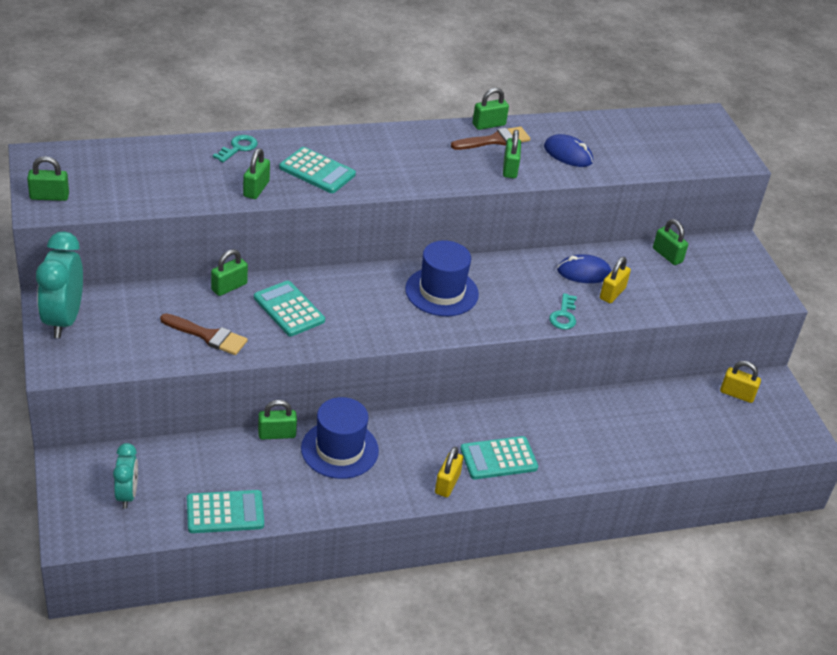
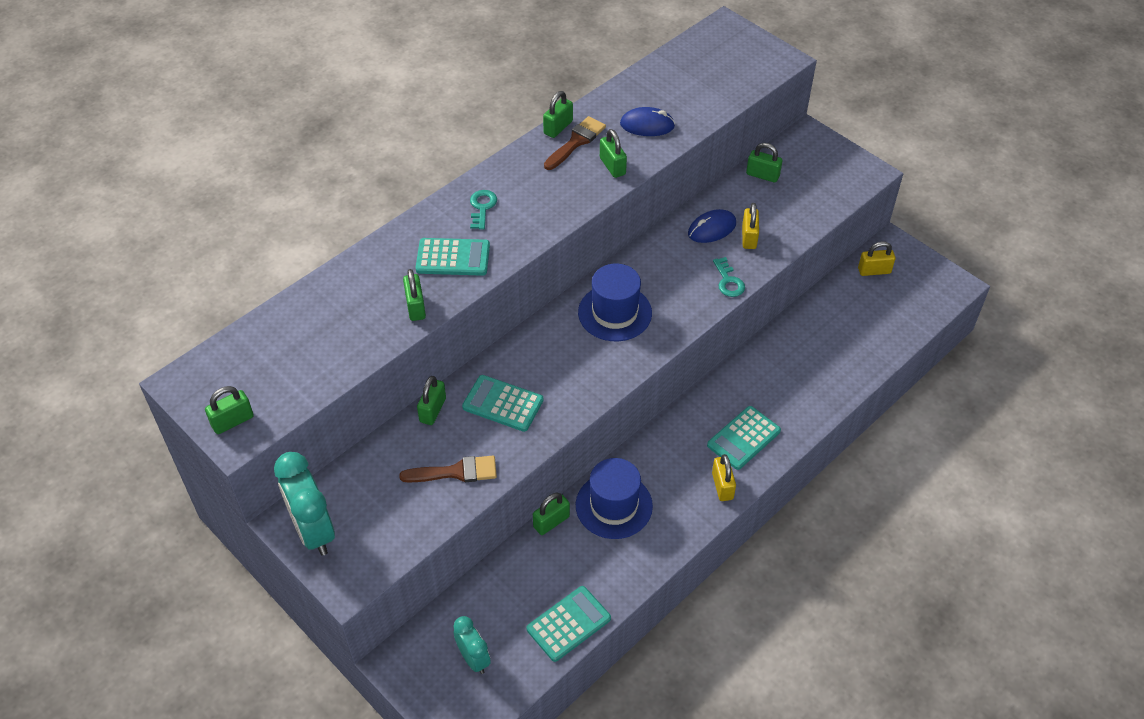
camera: 25 degrees left, 10 degrees up
(238, 148) = (361, 270): turquoise key -> turquoise key (482, 207)

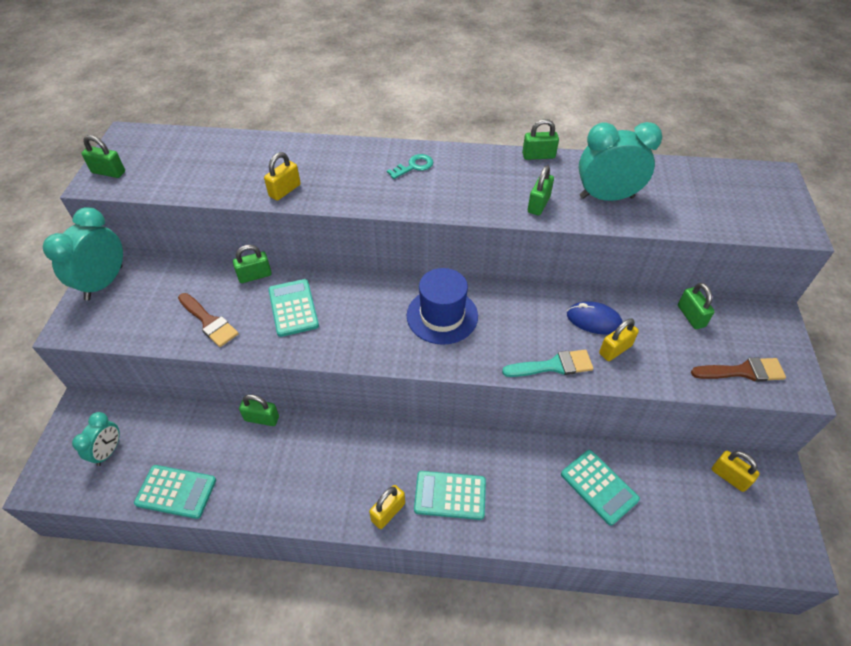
camera: 50 degrees right, 0 degrees up
(415, 307) = (285, 190): green padlock -> yellow padlock
(453, 258) = (350, 181): turquoise calculator -> turquoise calculator (599, 487)
(576, 142) = (537, 172): brown brush -> brown brush (743, 371)
(614, 505) = (307, 448): blue hat -> none
(647, 125) = (606, 197): blue mouse -> turquoise clock
(728, 281) = (553, 366): turquoise key -> turquoise brush

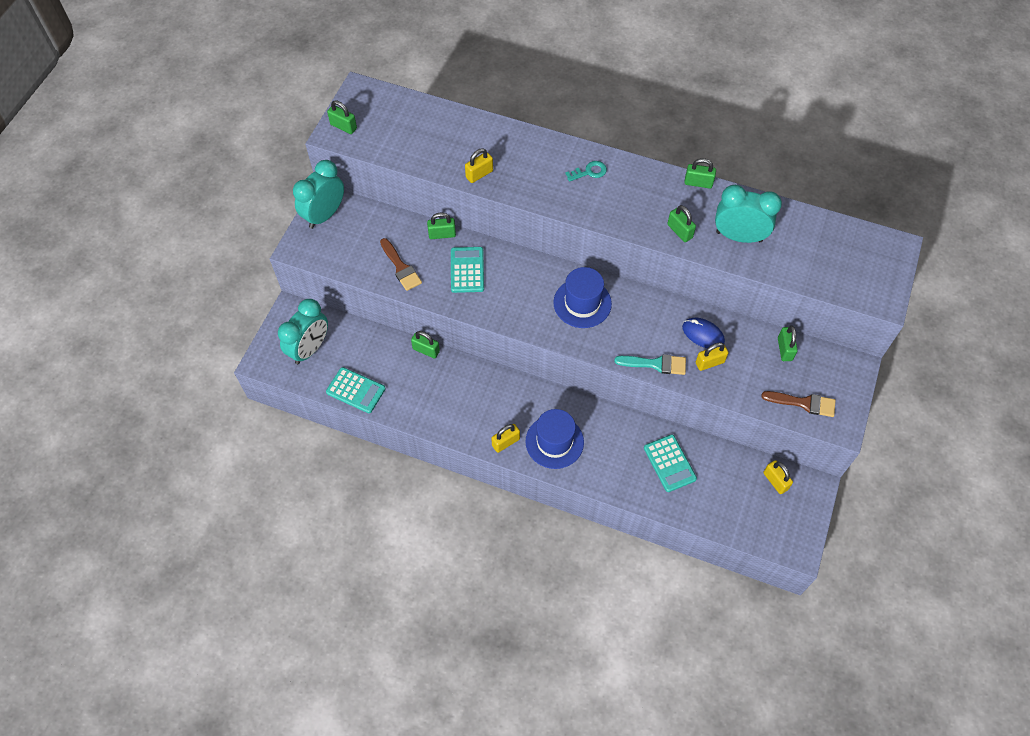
camera: 15 degrees right, 10 degrees up
(108, 451) = (310, 349): turquoise clock -> turquoise clock, size x1.67
(450, 495) = (554, 442): turquoise calculator -> blue hat
(538, 204) = (679, 231): green padlock -> green padlock turned 75 degrees counterclockwise

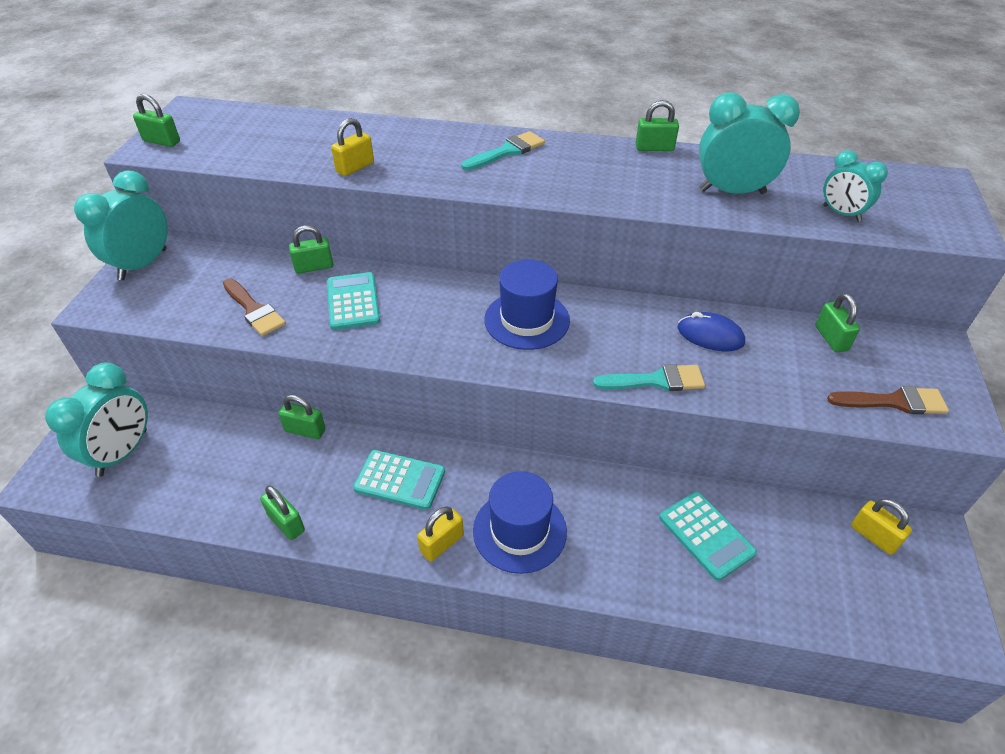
camera: 10 degrees left, 15 degrees down
(356, 390) = (193, 502): turquoise calculator -> turquoise calculator (400, 480)
(589, 172) = (507, 151): turquoise key -> turquoise brush
(679, 231) = (649, 195): green padlock -> green padlock (286, 523)
(709, 362) = (734, 368): yellow padlock -> none
(806, 268) = (841, 213): none -> turquoise clock

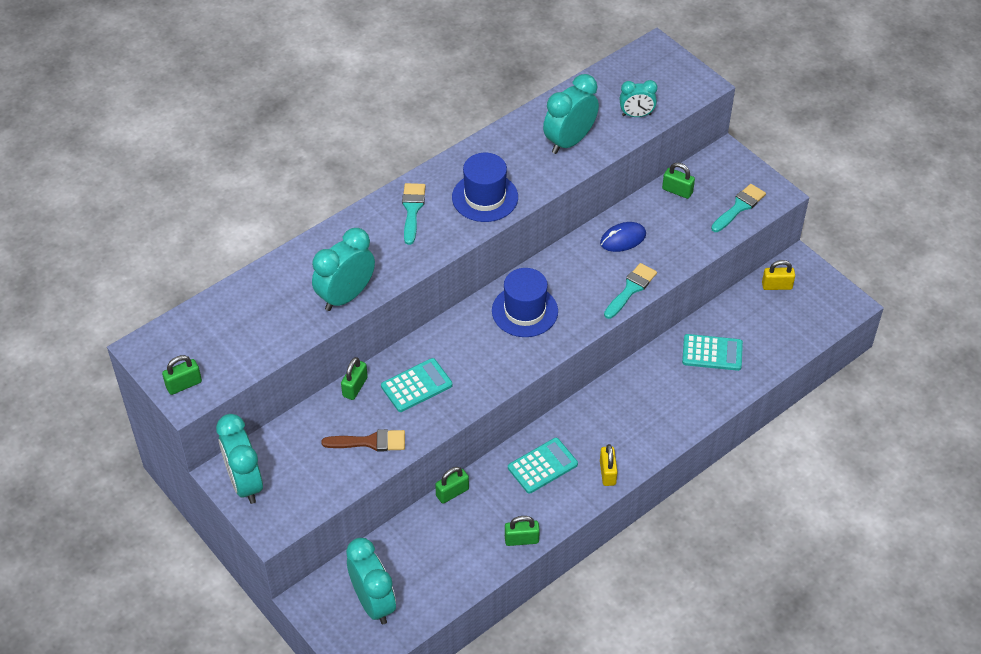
camera: 50 degrees left, 5 degrees up
(353, 302) = (416, 386): turquoise calculator -> turquoise calculator turned 120 degrees clockwise
(355, 167) = (346, 296): yellow padlock -> turquoise clock
(519, 531) = (632, 432): blue hat -> blue hat (485, 197)
(654, 148) = (488, 138): green padlock -> none
(893, 402) = (739, 207): brown brush -> turquoise brush

